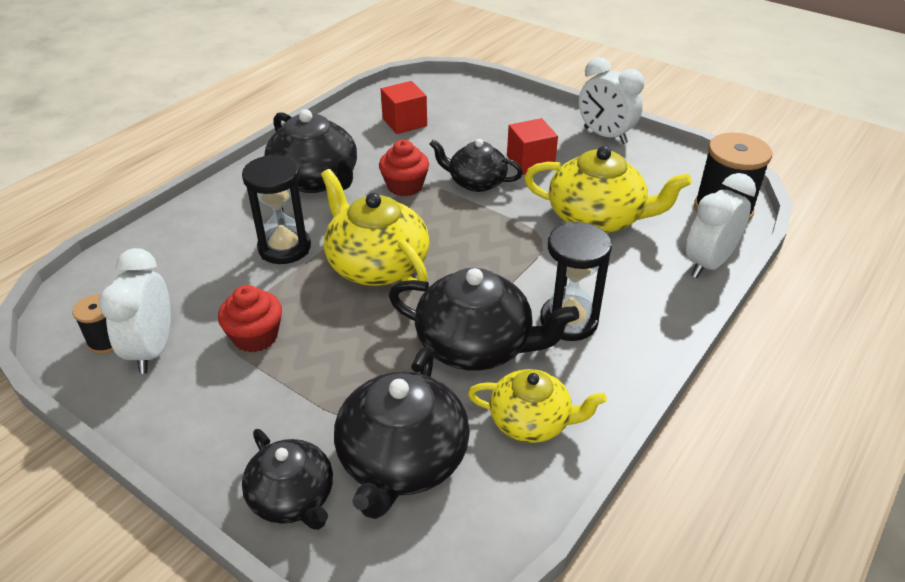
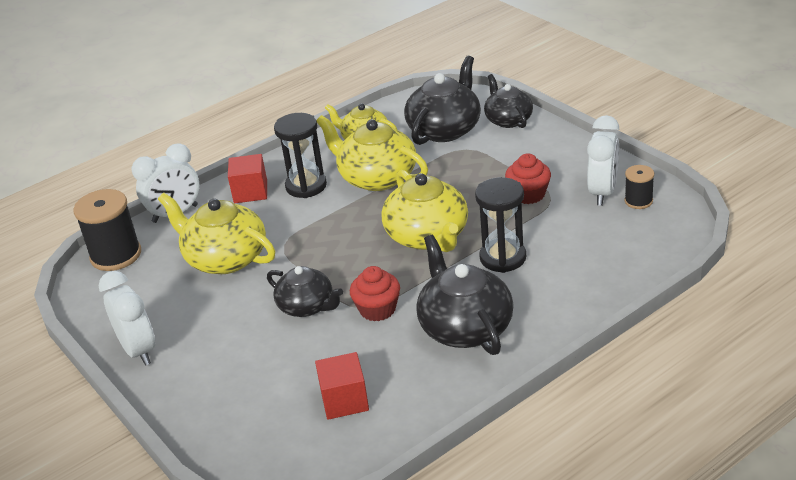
camera: 160 degrees left, 5 degrees down
(476, 345) = (376, 177): black teapot -> yellow teapot
(530, 162) = (240, 325): red cube -> red cube (250, 192)

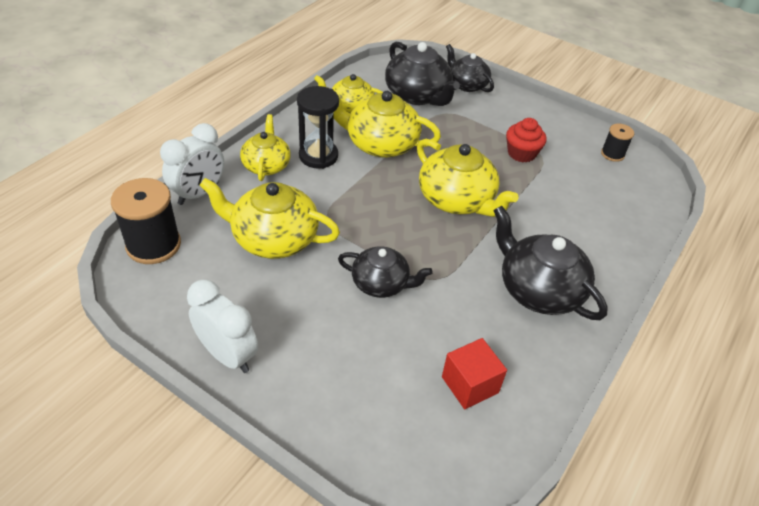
camera: 25 degrees left, 10 degrees up
(250, 192) = (266, 165): red cube -> yellow teapot
(377, 309) = (450, 279): red cupcake -> none
(445, 129) = (418, 95): black teapot -> black teapot turned 135 degrees clockwise
(503, 258) = (533, 216): black hourglass -> none
(602, 192) = (580, 148): white clock -> none

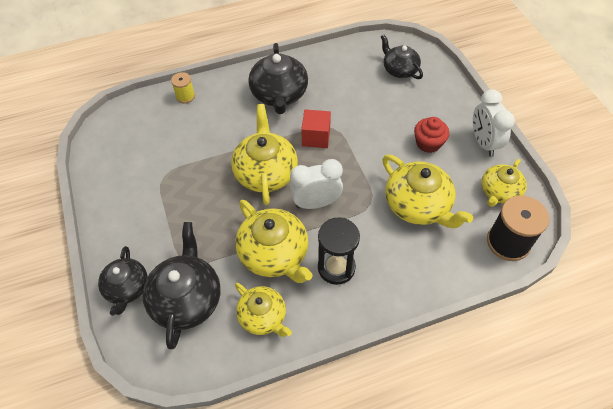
camera: 140 degrees left, 10 degrees up
(198, 193) = (457, 276): white clock -> white clock (316, 203)
(266, 165) = (386, 280): yellow teapot -> yellow teapot (499, 192)
(381, 283) = (368, 140): black teapot -> black teapot (399, 70)
(470, 384) = (363, 72): red cube -> red cube (316, 137)
(521, 153) = (175, 186): red cupcake -> red cupcake (428, 143)
(612, 154) = (112, 151): black spool -> none
(630, 234) = (185, 96): none -> yellow spool

